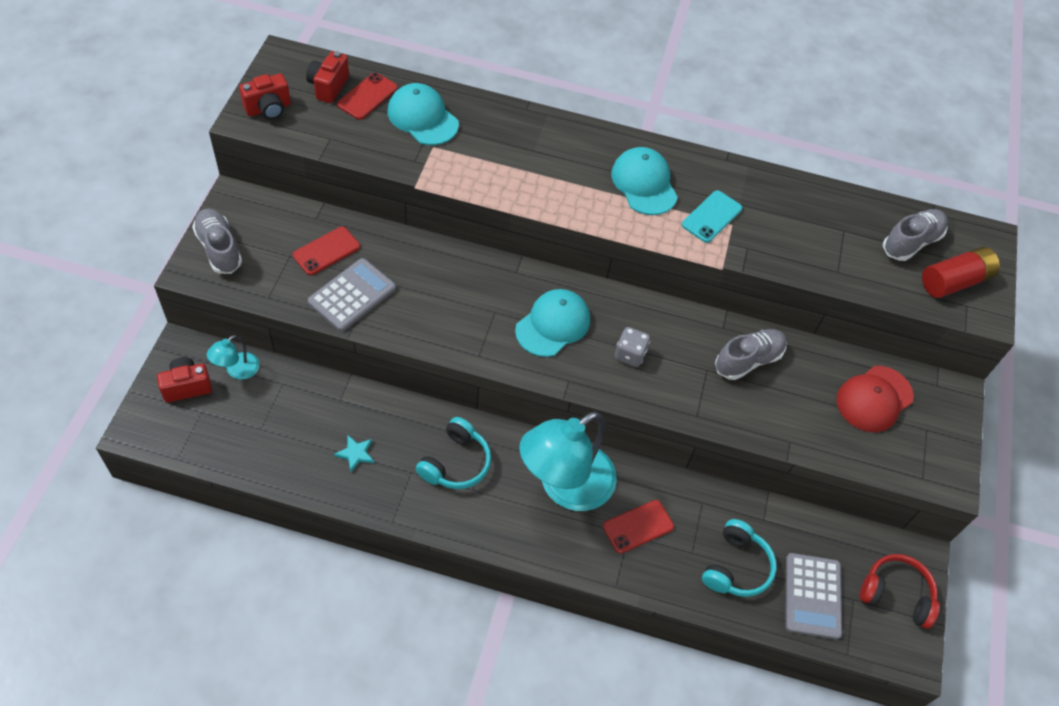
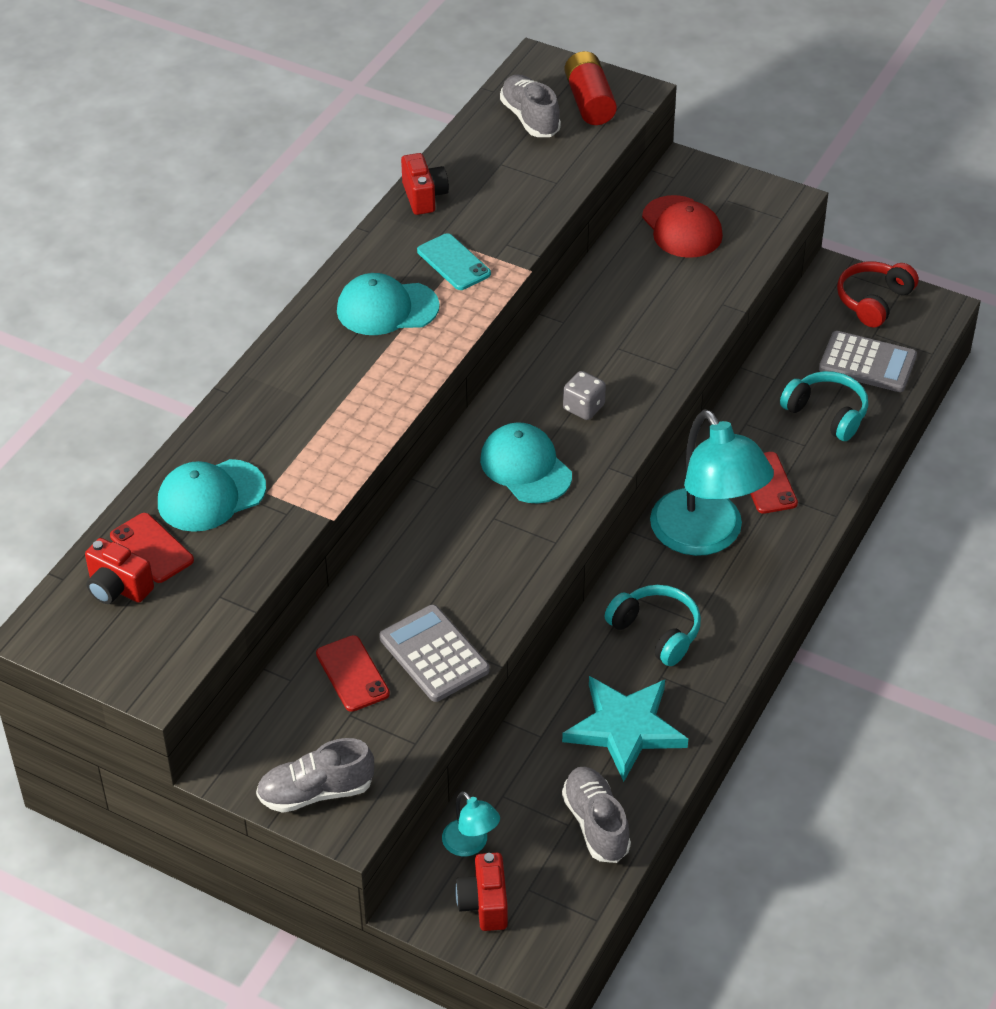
camera: 70 degrees left, 10 degrees down
(268, 109) = (140, 658): red camera -> red camera (424, 197)
(355, 454) = (625, 728): turquoise star -> turquoise star, size x2.37
(748, 360) = (612, 312): grey shoe -> grey shoe (596, 824)

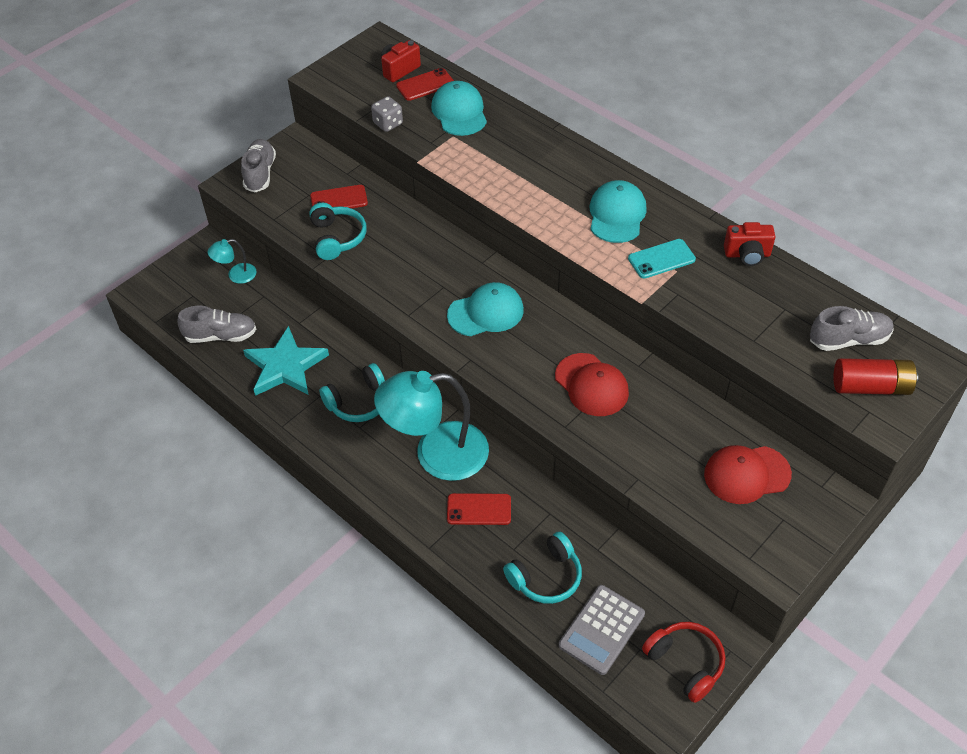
camera: 105 degrees right, 5 degrees up
(434, 654) = (337, 238): grey calculator -> turquoise headphones
(484, 904) = (193, 274): red camera -> none
(583, 407) = (537, 358): grey dice -> grey dice (388, 124)
(607, 356) = (591, 385): none -> red cap

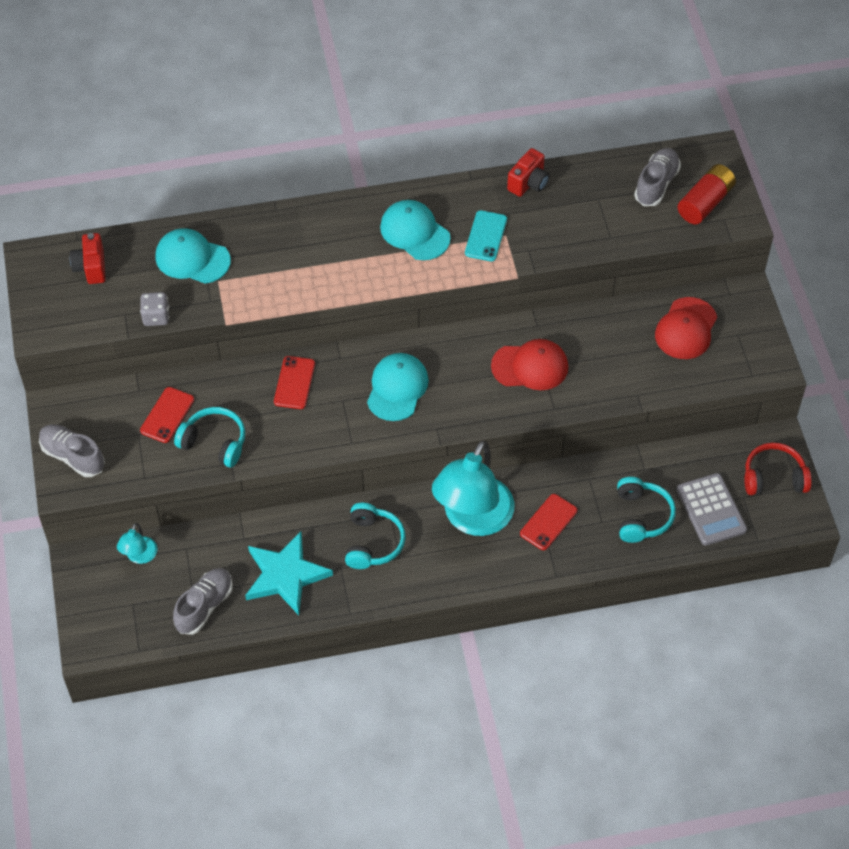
camera: 55 degrees left, 5 degrees up
(425, 85) = (131, 261): red phone -> red phone (294, 383)

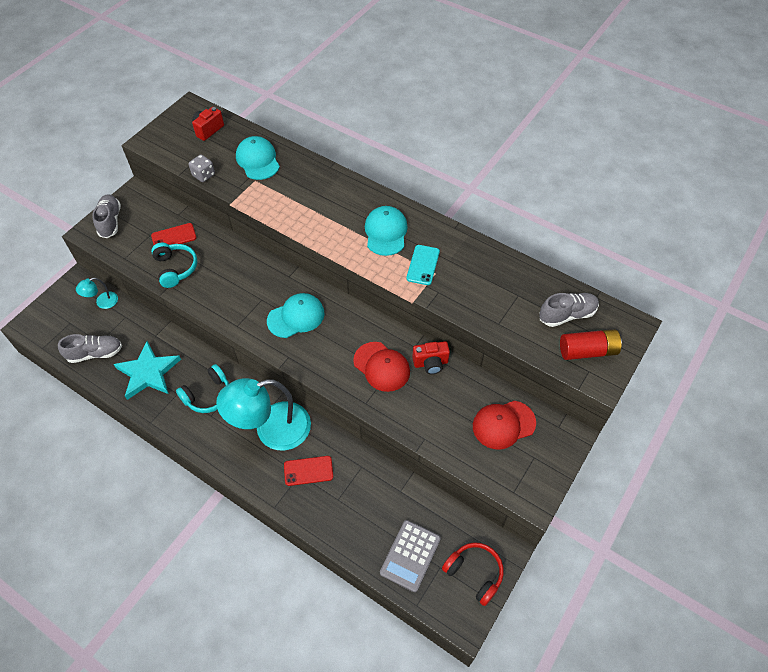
camera: 45 degrees right, 0 degrees up
(294, 383) = (250, 270): red phone -> none
(486, 236) = (423, 265): turquoise phone -> turquoise phone turned 45 degrees counterclockwise
(528, 183) = (485, 254): red camera -> red camera (430, 363)
(641, 516) = (364, 518): turquoise headphones -> none

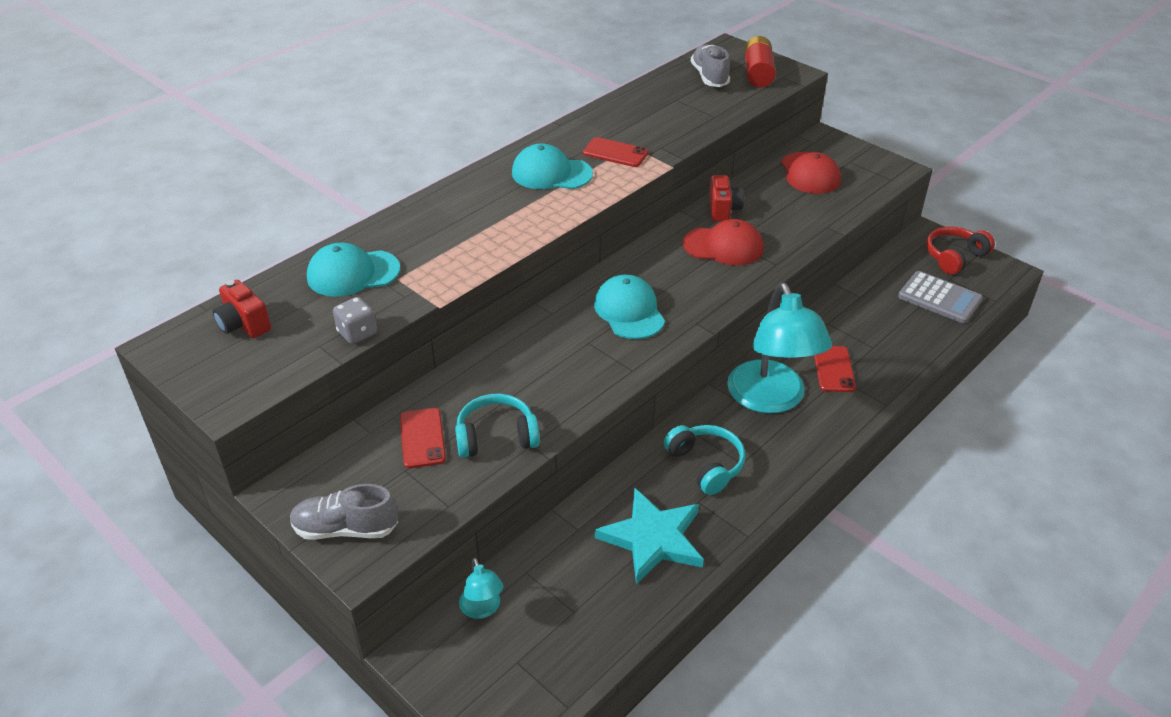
camera: 80 degrees left, 15 degrees down
(95, 353) = (598, 616): grey shoe -> none
(381, 366) = (723, 246): red cap -> red cap turned 45 degrees clockwise
(423, 265) = (615, 153): turquoise phone -> red phone

